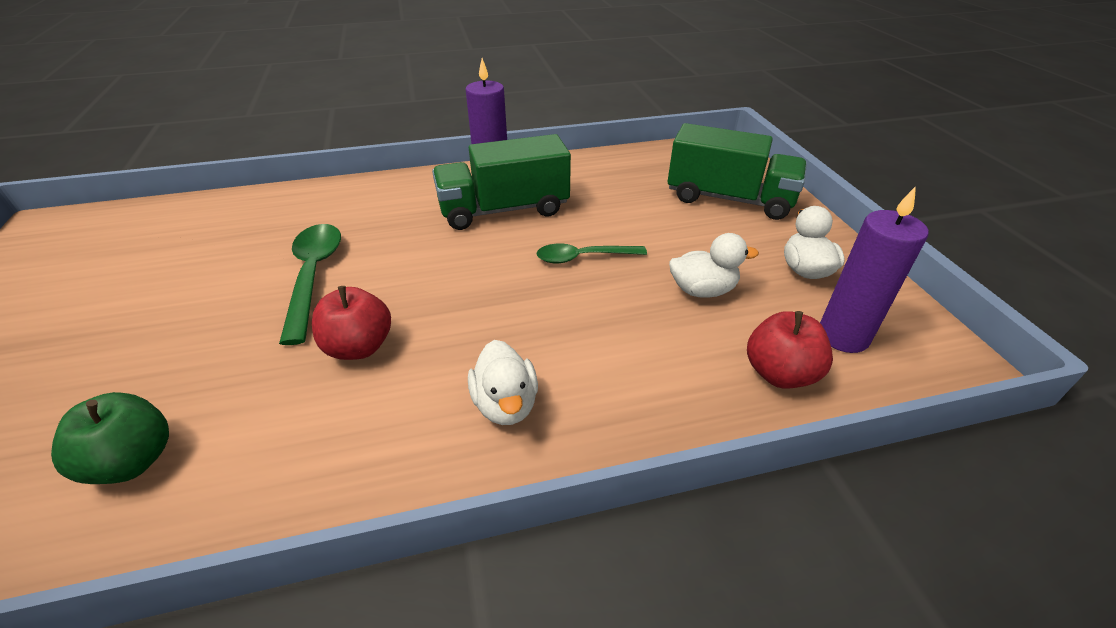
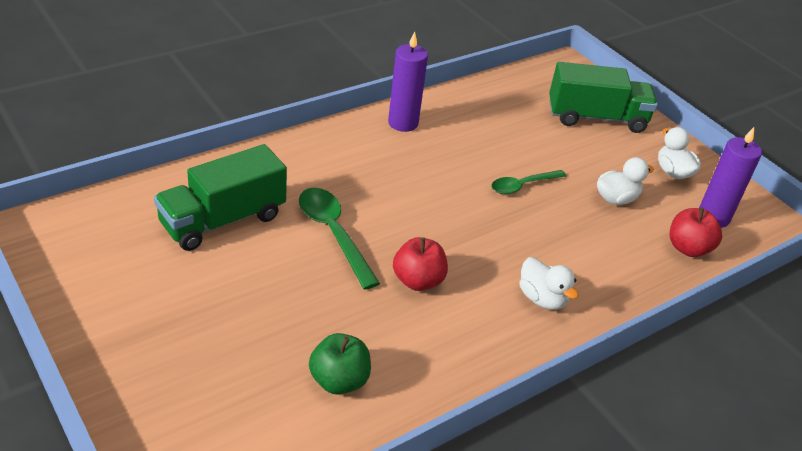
camera: 25 degrees left, 0 degrees up
(504, 210) = (434, 152): green truck -> green truck (223, 220)

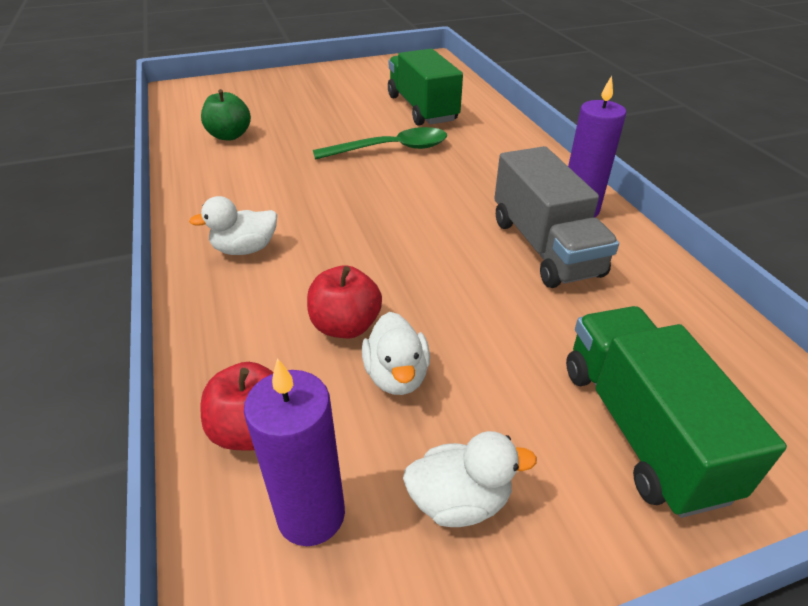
camera: 110 degrees right, 0 degrees up
(418, 281) = (311, 181): red apple -> red apple (345, 326)
(460, 141) = (545, 247): none -> grey truck
(522, 186) = (444, 281): green spoon -> none
(596, 118) = (641, 429): green truck -> green truck turned 150 degrees clockwise

